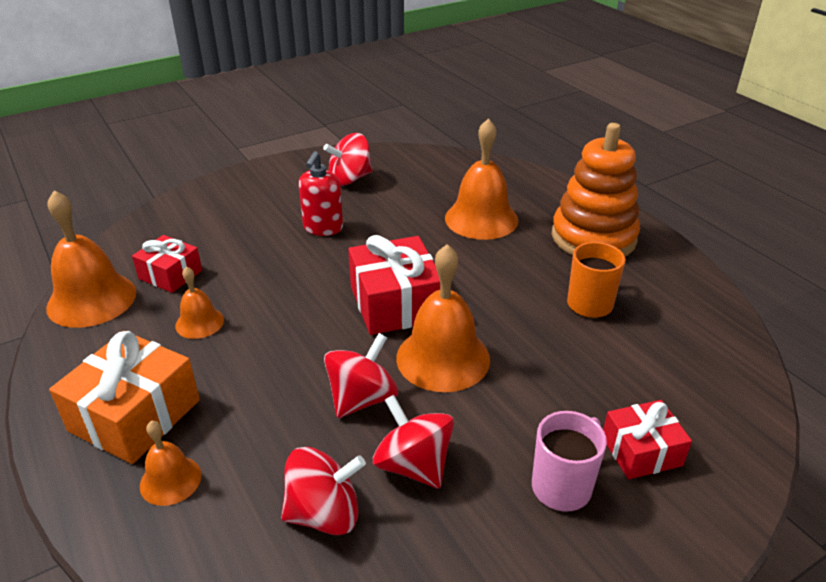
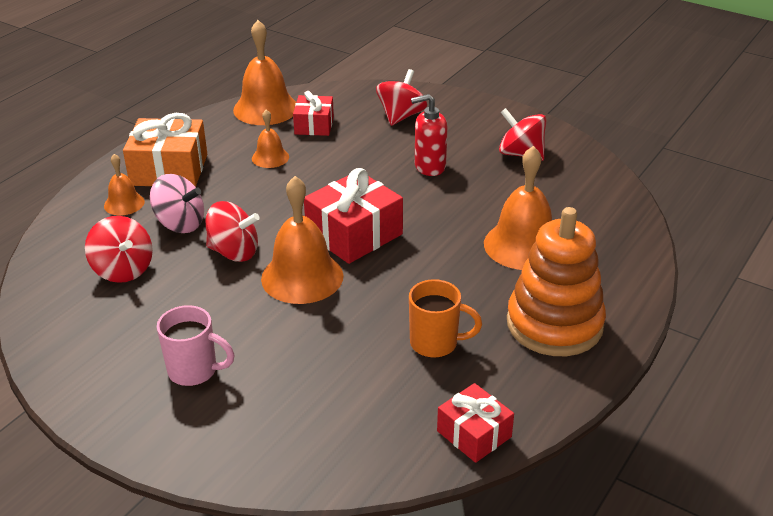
camera: 65 degrees right, 0 degrees up
(267, 433) = (180, 224): none -> pink spinning top
(413, 465) = (181, 294): red spinning top -> red spinning top (401, 116)
(641, 451) = (253, 408): red gift -> red gift (474, 434)

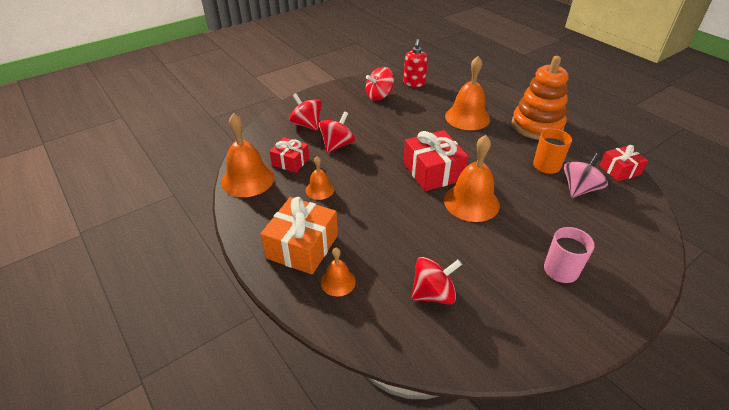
camera: 70 degrees left, 5 degrees up
(180, 224) = (384, 251): pink spinning top -> pink spinning top (579, 189)
(234, 252) = (432, 228): red spinning top -> red spinning top (337, 145)
(429, 167) = (373, 128): red soap dispenser -> red soap dispenser (414, 83)

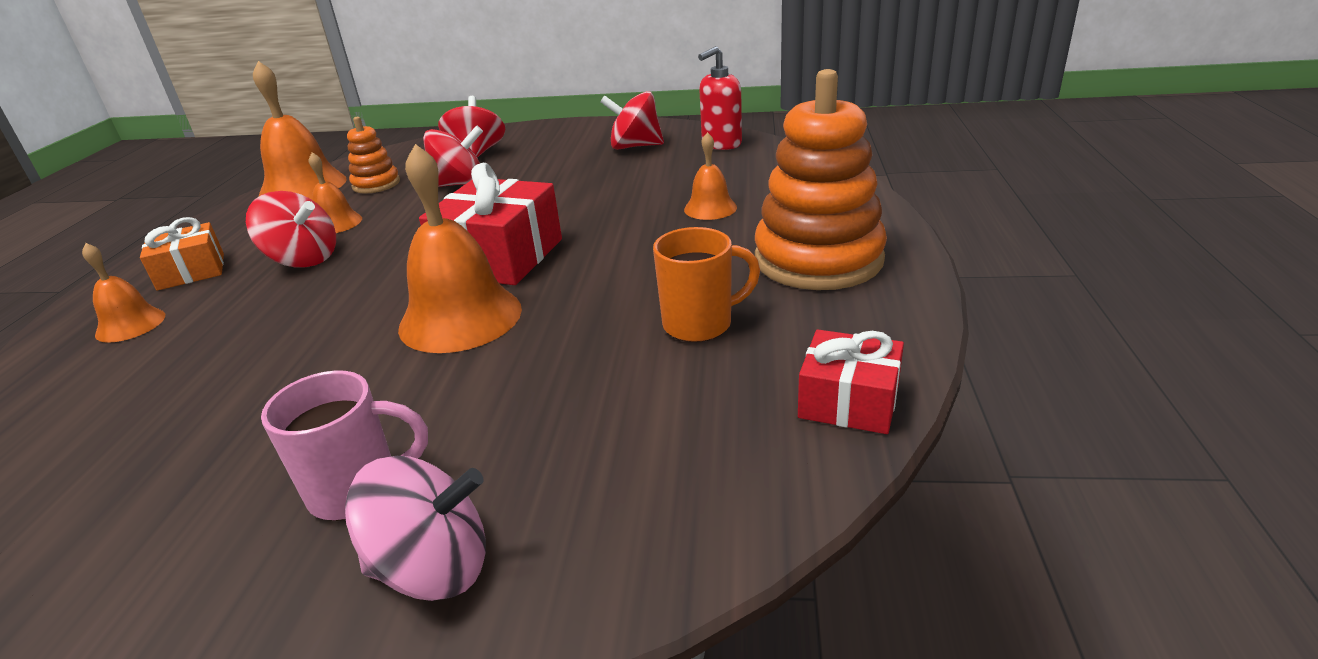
camera: 45 degrees right, 10 degrees down
(290, 161) = (376, 184): red gift -> orange stacking toy
(302, 246) = (191, 271): orange gift -> orange gift, size x0.61
(433, 294) = (160, 400): red spinning top -> red spinning top (303, 259)
(467, 117) = (710, 208): orange bell -> orange bell, size x0.54
(579, 189) = (680, 389): pink spinning top -> pink spinning top (433, 567)

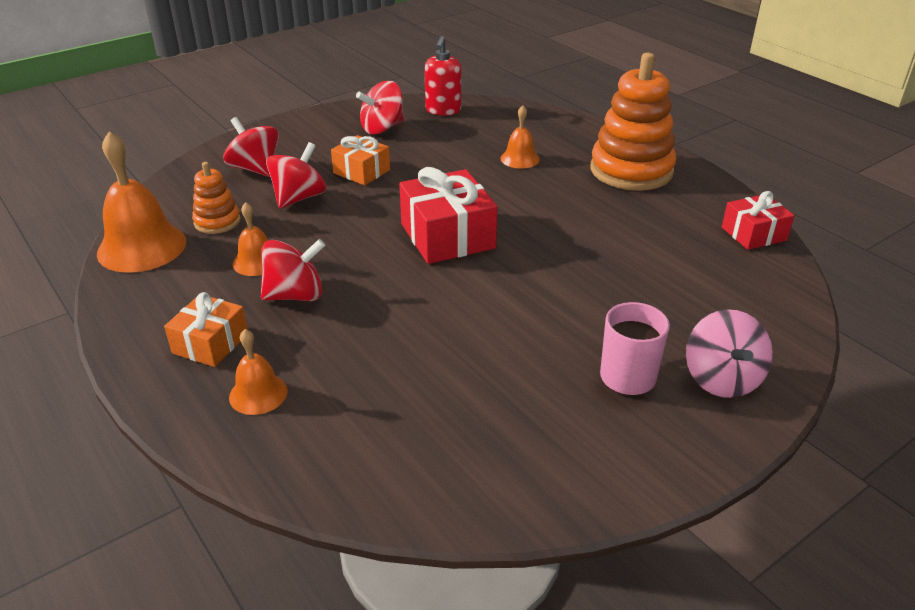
camera: 45 degrees left, 5 degrees up
(433, 567) = (721, 379): pink spinning top -> pink spinning top turned 135 degrees clockwise
(460, 318) = (501, 279): orange bell -> none
(546, 177) = (361, 171): none -> orange gift
(700, 324) = (635, 227): orange mug -> none

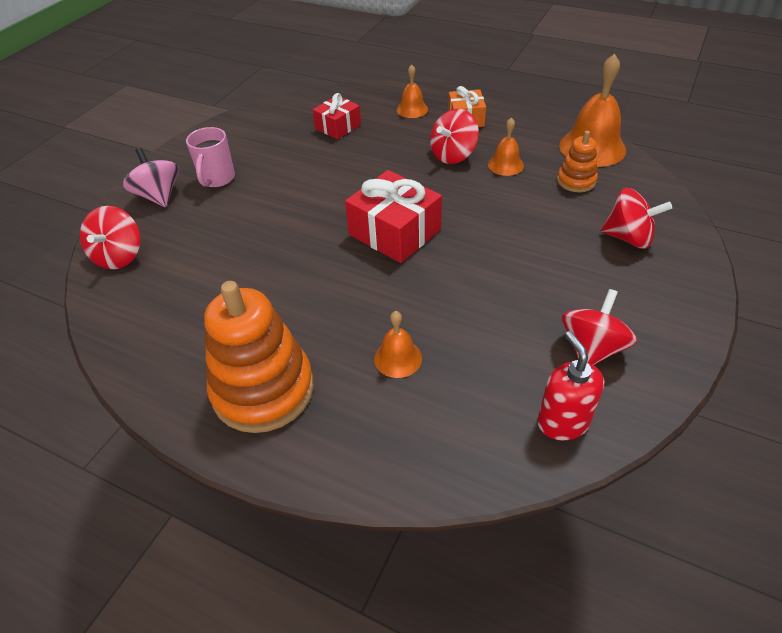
camera: 155 degrees right, 10 degrees up
(299, 198) = (549, 223): red spinning top -> red spinning top (119, 256)
(361, 171) = (535, 272): orange gift -> none
(753, 234) = (123, 336): red gift -> red gift (338, 127)

